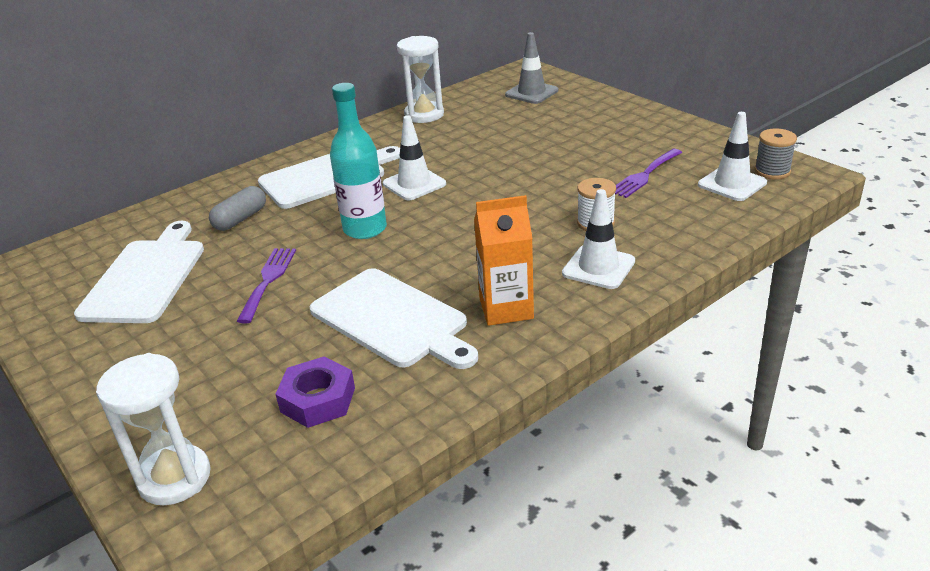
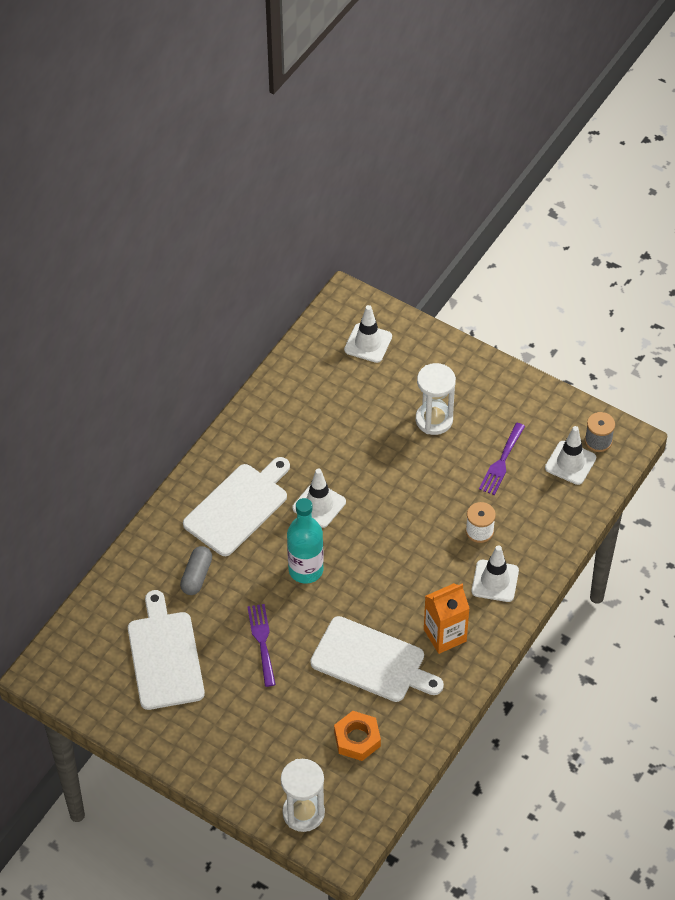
camera: 20 degrees left, 20 degrees up
(318, 400) = (357, 739): purple nut -> orange nut
(424, 115) = (281, 397): white hourglass -> white hourglass (434, 420)
(531, 93) = (368, 343): grey traffic cone -> white traffic cone

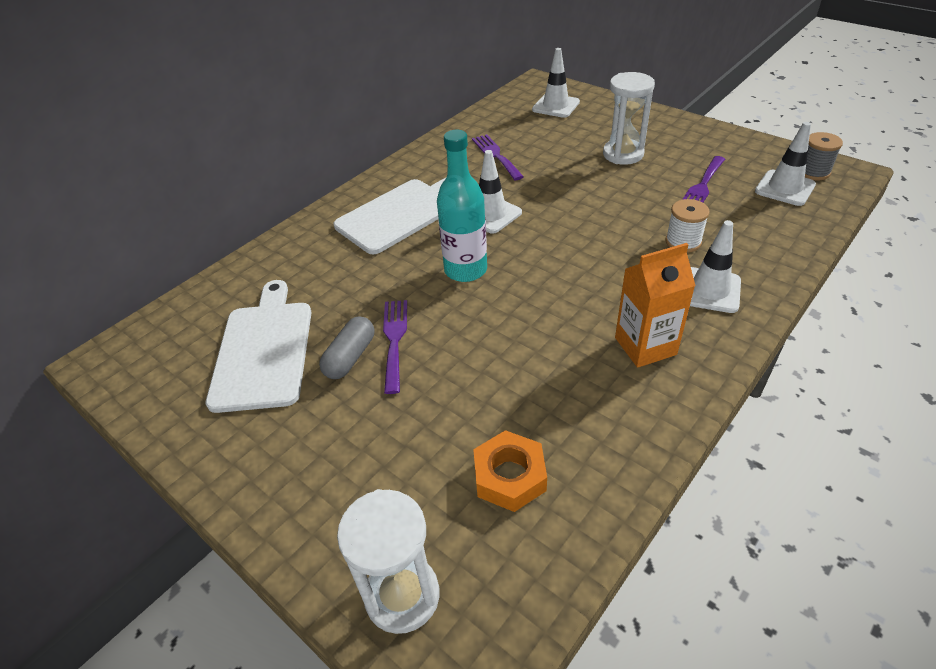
camera: 10 degrees right, 10 degrees down
(196, 576) = (334, 271): grey capsule -> grey capsule (350, 357)
(315, 424) = (496, 155): none -> purple fork
(372, 661) = (541, 372): white cutting board -> none

